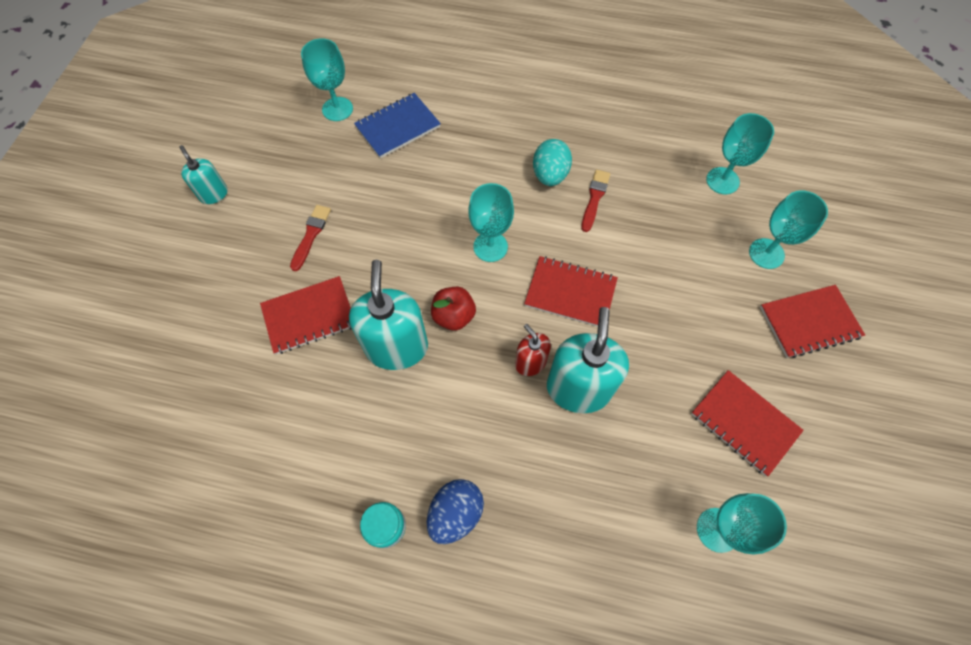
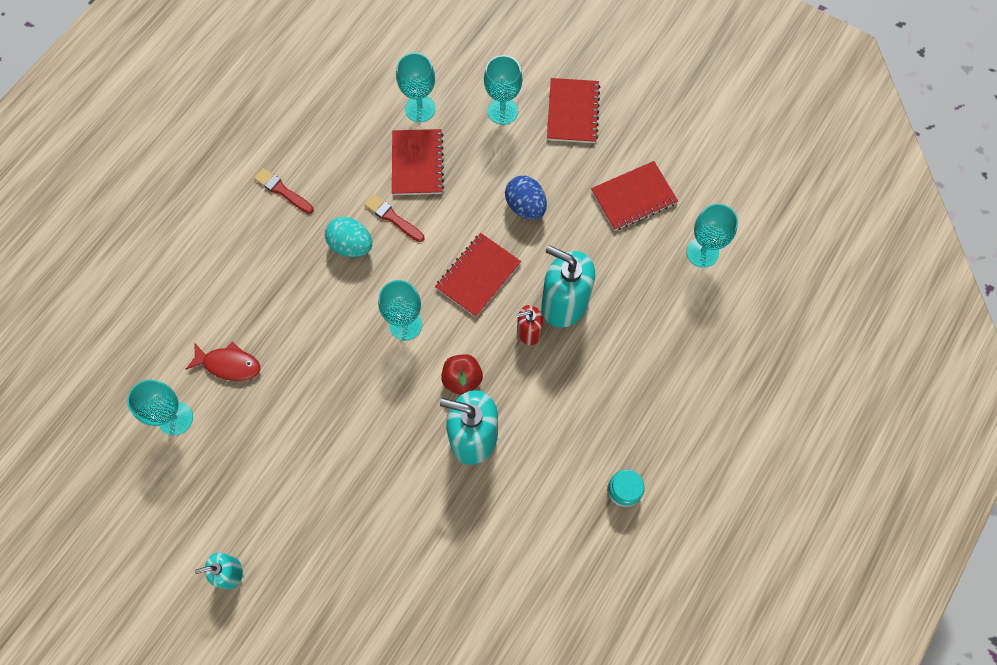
camera: 70 degrees left, 5 degrees up
(309, 316) = (412, 506): red notebook -> red notebook (417, 163)
(311, 235) = (324, 484): red brush -> red brush (282, 191)
(398, 127) = (229, 364): blue notebook -> red fish
(455, 513) = (631, 433): blue egg -> blue egg (525, 206)

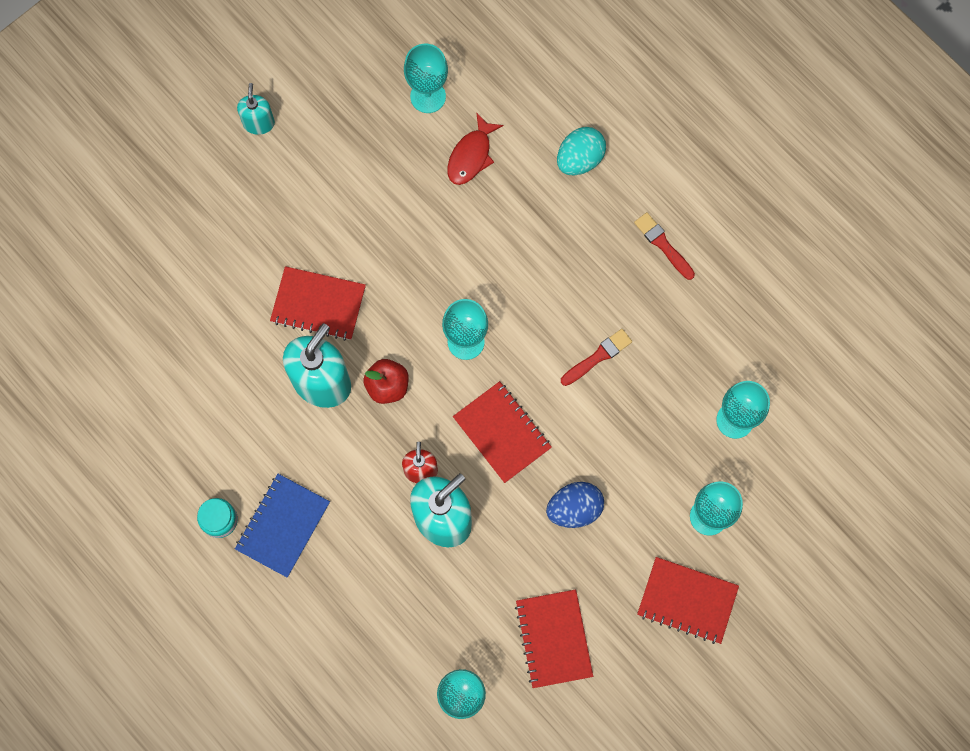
camera: 105 degrees right, 5 degrees up
(282, 191) = (663, 244): red brush -> red brush turned 90 degrees counterclockwise
(351, 245) = (575, 305): turquoise egg -> turquoise egg (579, 159)
(417, 163) = (661, 400): red notebook -> red notebook (318, 304)
(611, 433) = (283, 526): none -> blue notebook

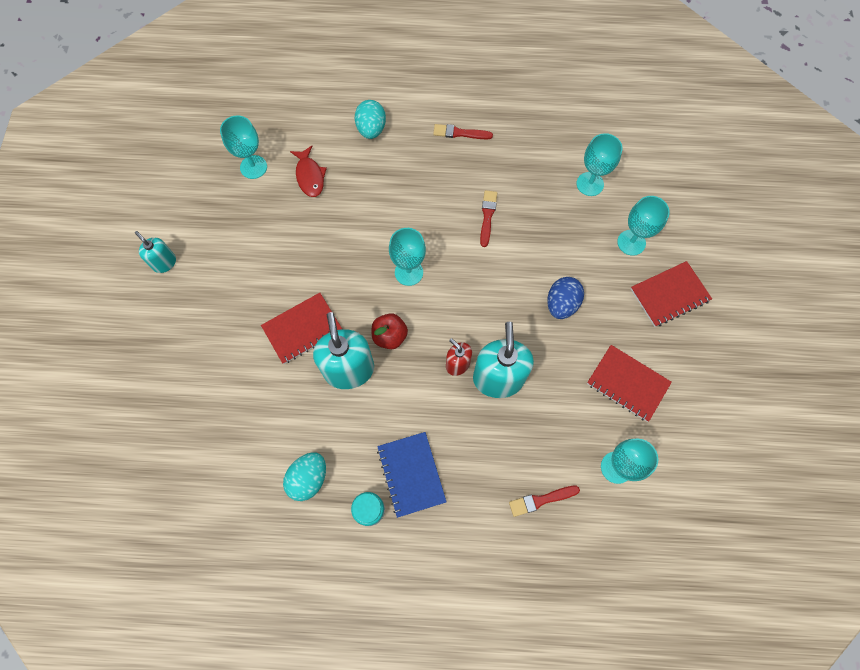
camera: 45 degrees left, 5 degrees down
(196, 444) = (308, 478): none -> turquoise egg
(368, 657) = (541, 500): none -> red brush
(502, 433) = (480, 301): red notebook -> none

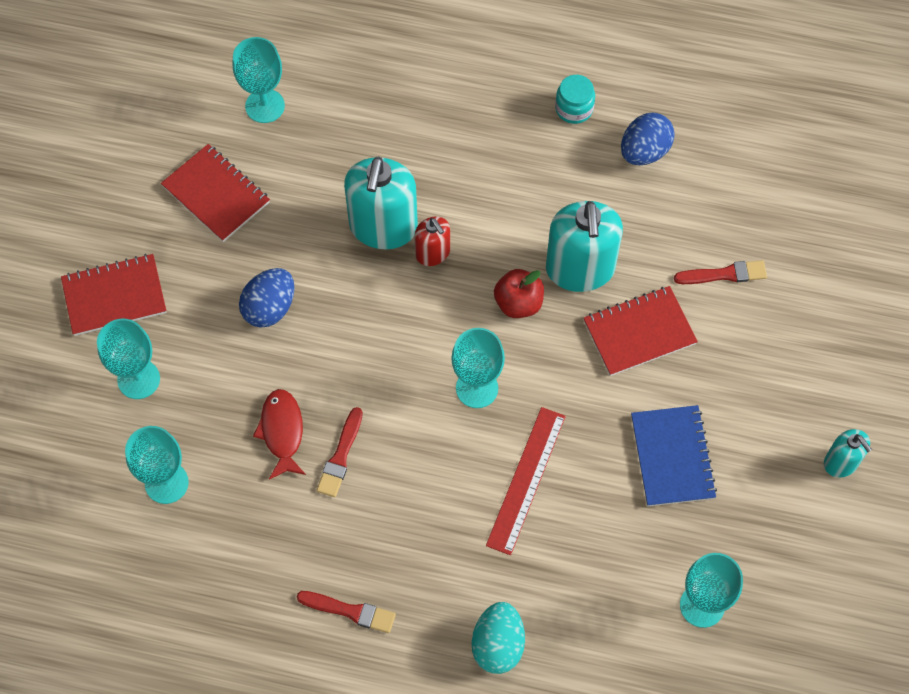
camera: 170 degrees left, 5 degrees down
(308, 478) = (644, 151): turquoise egg -> blue egg
(310, 176) = (610, 572): red fish -> red fish (282, 432)
(368, 220) = (526, 480): none -> red ruler
(411, 474) = (517, 137): blue notebook -> blue notebook (672, 457)
(541, 500) = (366, 87): red brush -> red brush (724, 274)

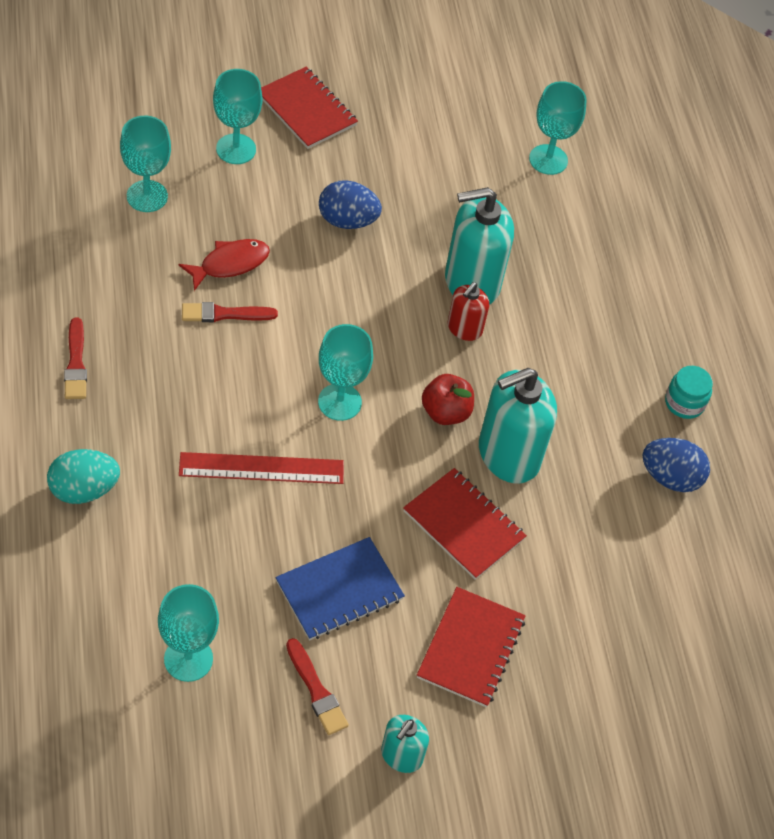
camera: 60 degrees right, 10 degrees down
(216, 194) = (440, 150): red notebook -> red notebook (470, 648)
(724, 274) = (567, 587): red brush -> red brush (316, 690)

